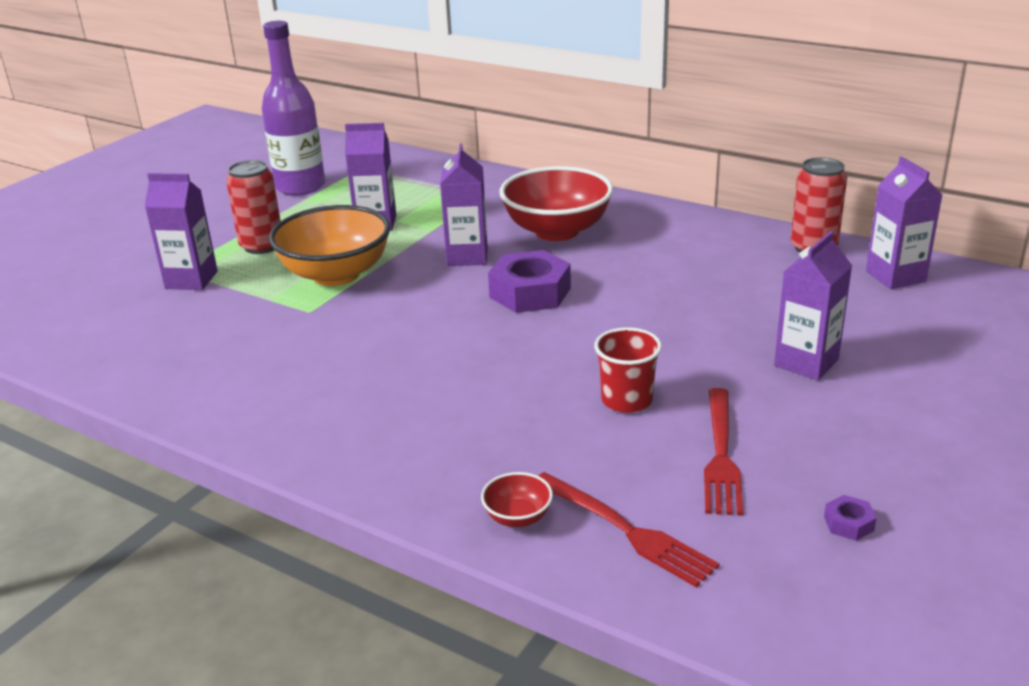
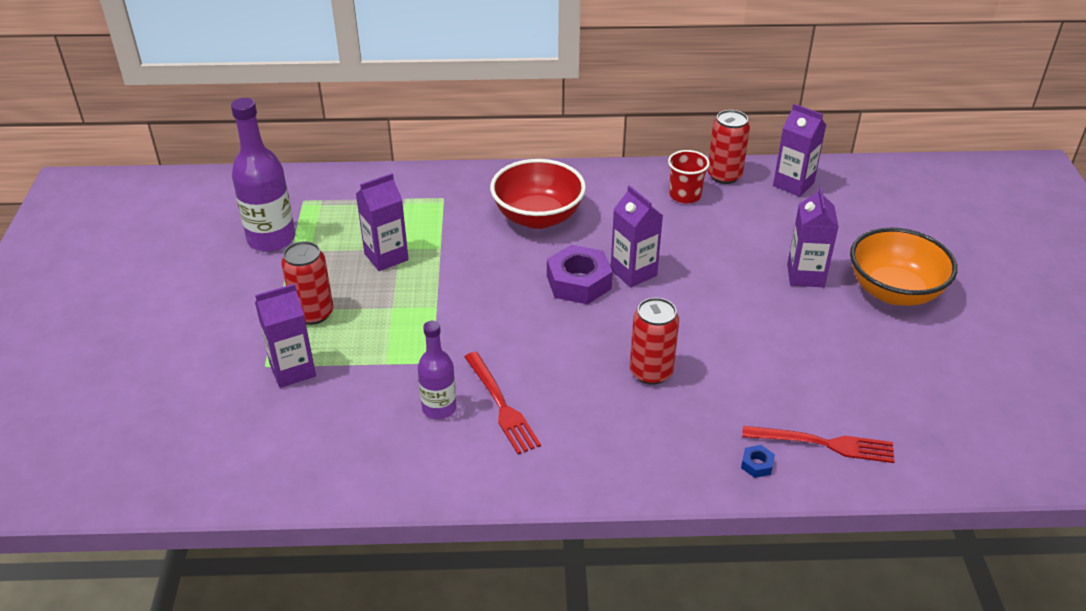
camera: 35 degrees left, 10 degrees up
(268, 347) = (439, 408): none -> purple bottle
(336, 274) = (412, 319): orange bowl -> orange bowl (894, 291)
(467, 256) = (497, 265): purple carton -> purple carton (633, 272)
(508, 390) = (651, 372): none -> red can
(517, 517) = (757, 465): red bowl -> blue nut
(626, 400) = (732, 348): red cup -> red cup (685, 195)
(721, 455) = (823, 366): red fork -> red fork (501, 405)
(848, 523) = (927, 384): purple nut -> none

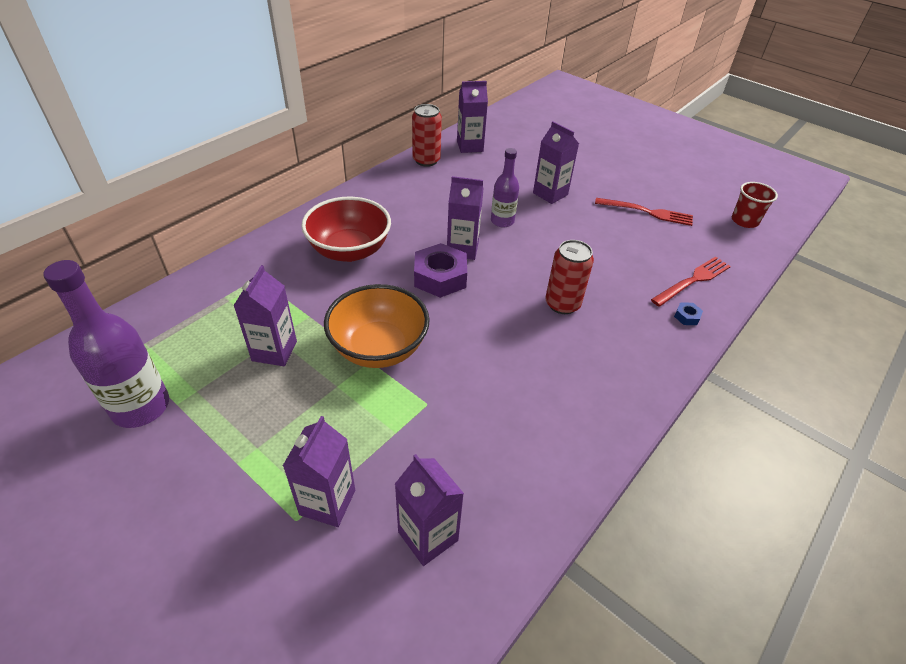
camera: 50 degrees left, 5 degrees up
(313, 313) = (276, 441): red can -> none
(318, 435) = (428, 536): none -> purple carton
(439, 408) = (481, 433): purple bottle -> purple bottle (502, 221)
(501, 405) = (516, 396): red fork -> red fork (647, 212)
(685, 195) = (421, 184): red cup -> red cup (744, 221)
(894, 291) = (599, 178): orange bowl -> orange bowl (379, 348)

